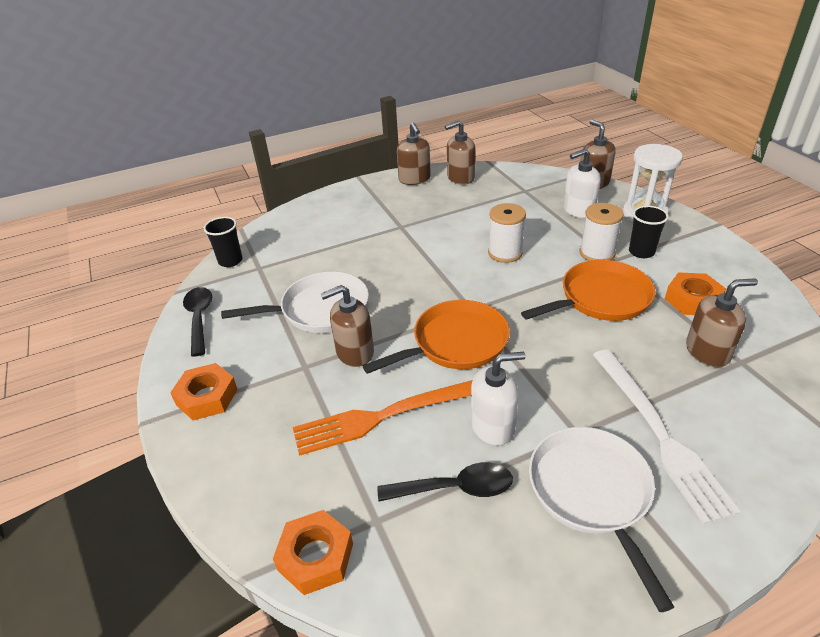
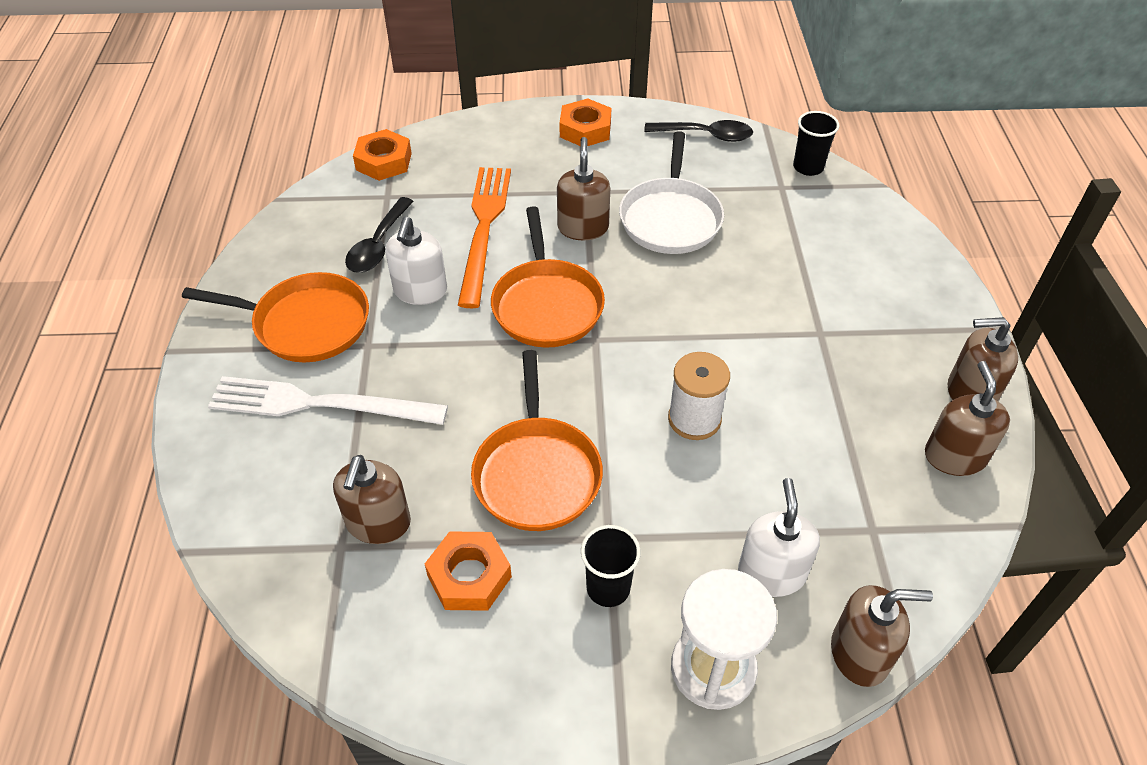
camera: 110 degrees right, 10 degrees up
(591, 493) = (306, 324): white pan -> orange pan
(597, 253) = (636, 527): white spool -> none

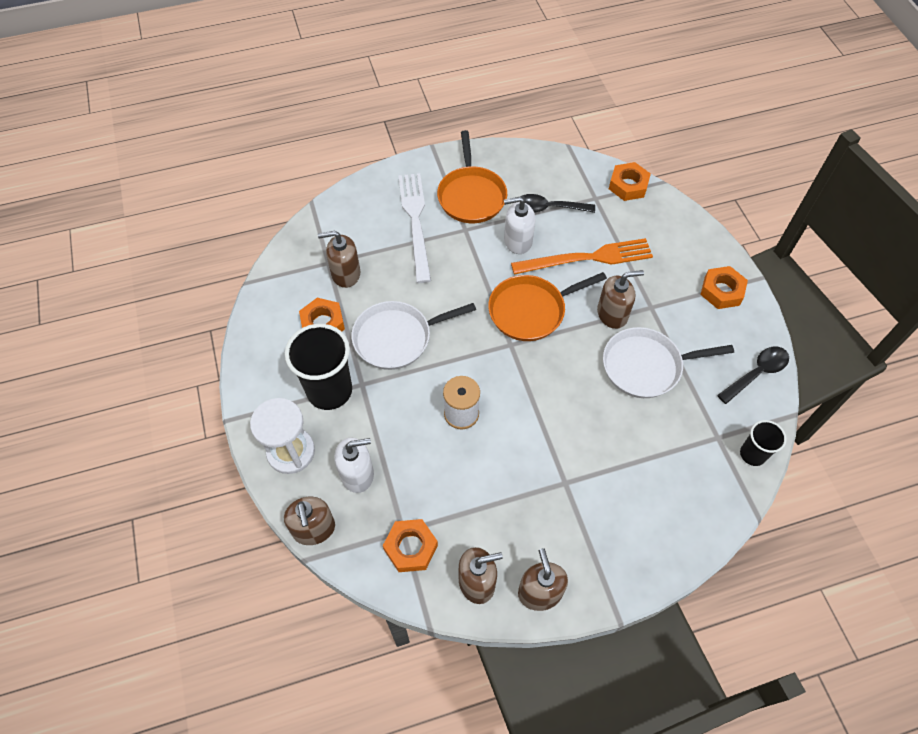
camera: 75 degrees right, 10 degrees up
(537, 473) = (396, 338): orange pan -> white pan
(608, 588) = (329, 390): black cup -> black cup, size x1.83
(706, 135) = (756, 373): black spoon -> black spoon turned 120 degrees counterclockwise
(900, 524) = (410, 547): none -> orange nut

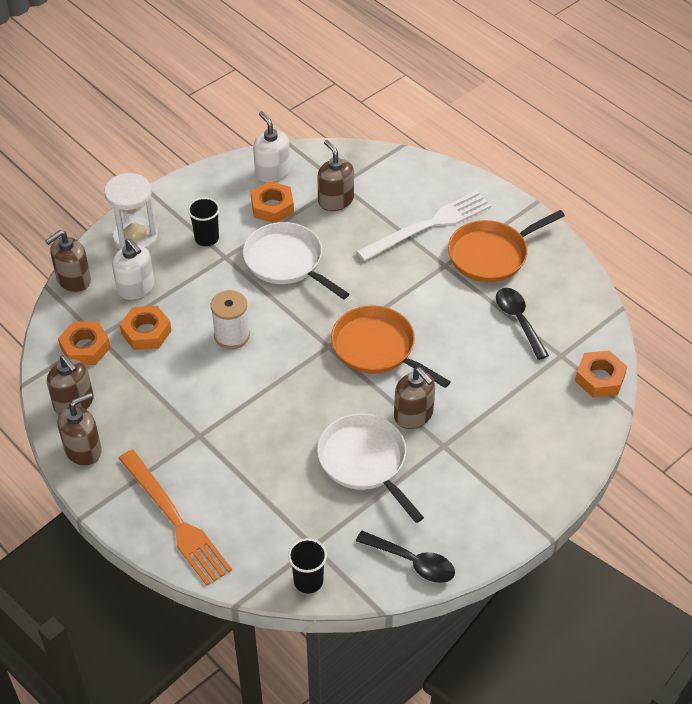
camera: 65 degrees right, 10 degrees down
(329, 390) = (206, 238): black cup -> black cup, size x0.55
(517, 241) = (457, 310): white soap dispenser -> white soap dispenser (272, 171)
(587, 258) = (473, 373): orange fork -> orange fork (175, 520)
(721, 291) = (505, 503): orange nut -> orange nut (146, 332)

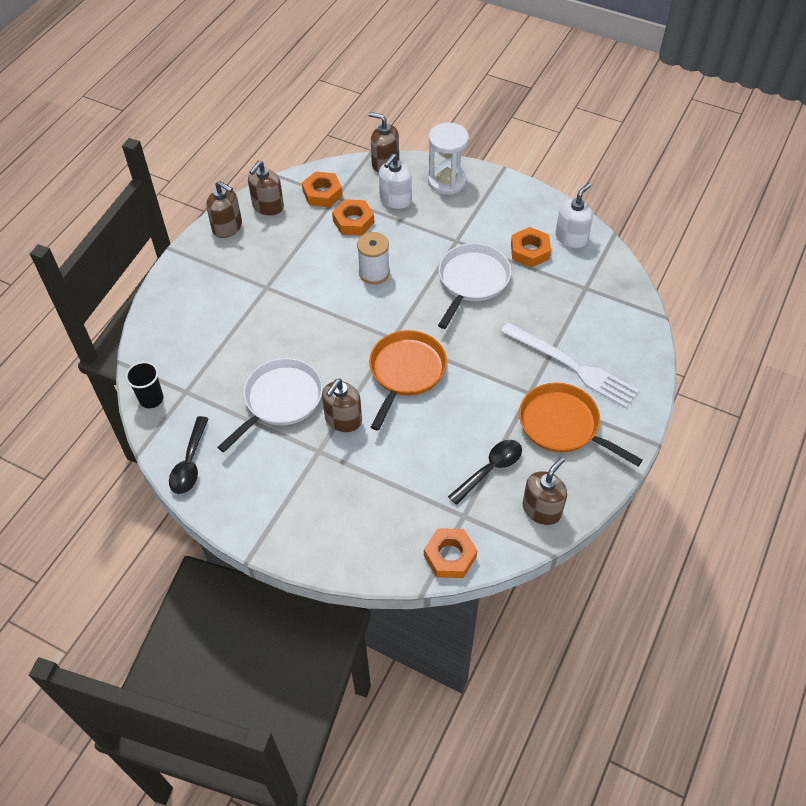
camera: 70 degrees right, 5 degrees up
(175, 520) = (182, 300): orange fork -> none
(206, 238) = (470, 222): black cup -> none
(335, 200) = (563, 290): brown soap dispenser -> brown soap dispenser (542, 509)

